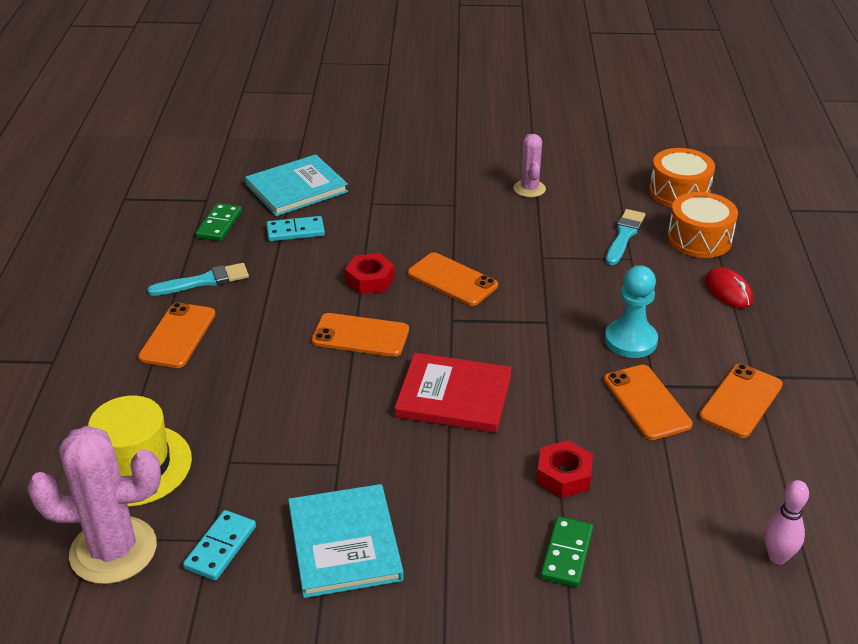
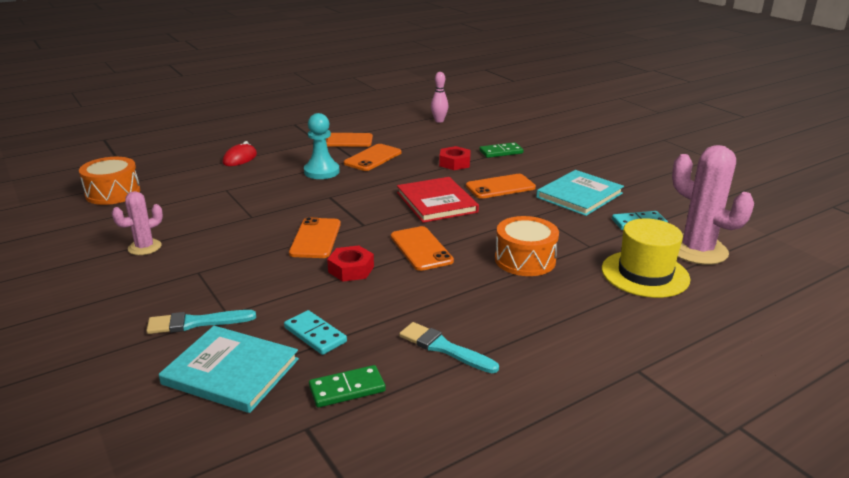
camera: 125 degrees left, 10 degrees down
(177, 336) = (523, 323): orange phone -> orange phone (500, 187)
(624, 235) = (196, 197): turquoise brush -> turquoise brush (196, 323)
(699, 239) = (180, 175): orange drum -> orange drum (525, 260)

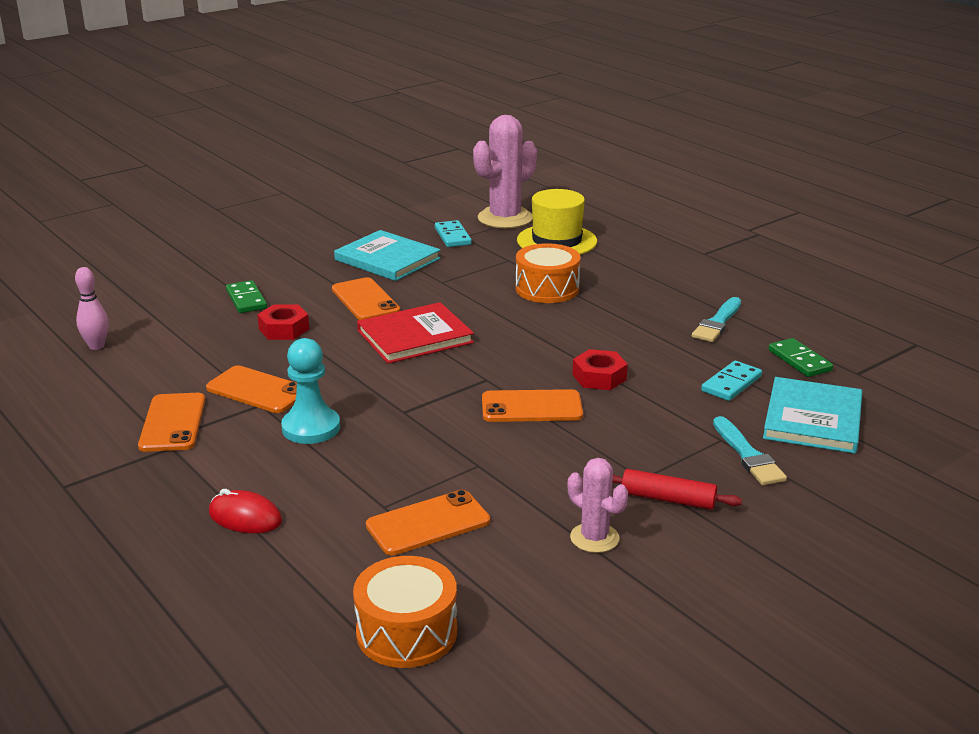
camera: 95 degrees left, 0 degrees up
(165, 278) = (668, 499): none -> red rolling pin
(421, 249) = (539, 341): orange phone -> orange phone (428, 523)

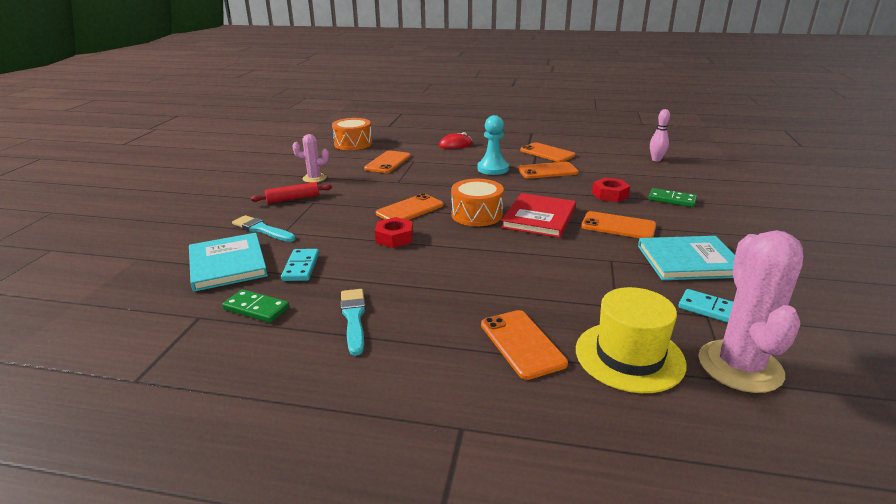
camera: 140 degrees right, 0 degrees up
(547, 289) = (532, 289): orange drum -> orange drum (477, 214)
(612, 267) = (522, 344): none -> orange phone

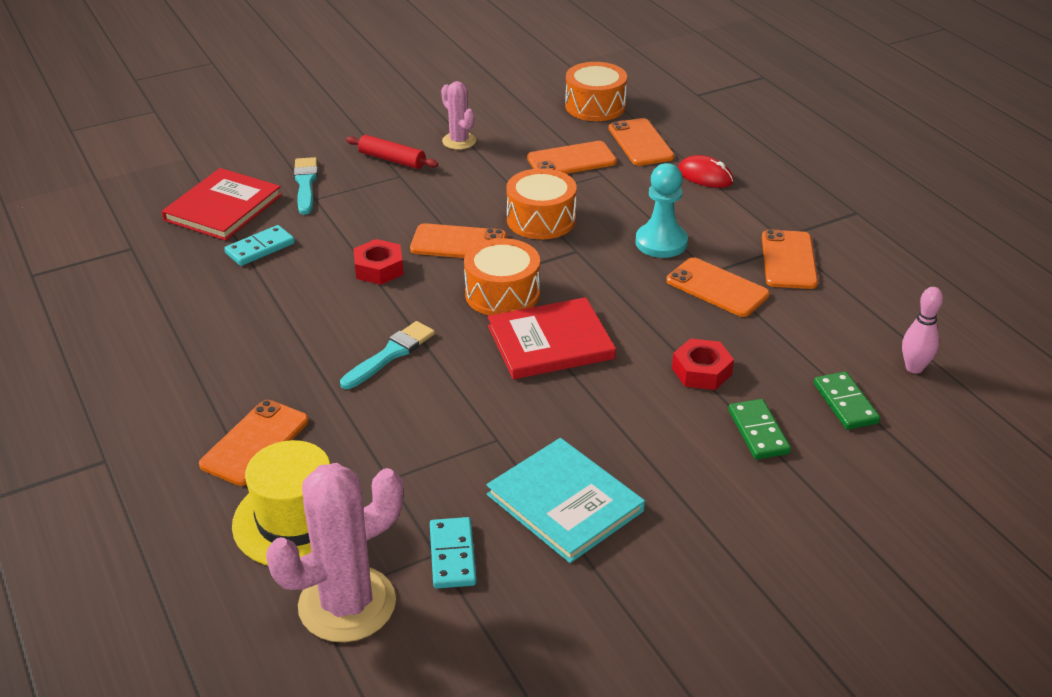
camera: 50 degrees right, 10 degrees up
(228, 264) = (223, 208): turquoise book -> red book
(256, 308) = (170, 267): green domino -> green domino (845, 403)
(353, 318) = (205, 326): turquoise brush -> turquoise brush (390, 354)
(426, 185) = (541, 219): none -> orange drum
(618, 226) = (603, 413): orange phone -> orange phone (640, 143)

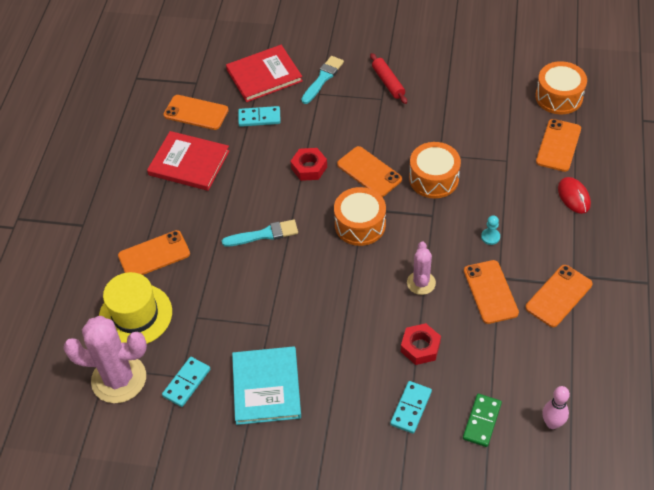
camera: 40 degrees right, 15 degrees up
(459, 141) = (442, 86): pink cactus -> pink cactus (421, 283)
(550, 342) = (355, 276): red book -> red book (189, 163)
(571, 160) = (498, 138): orange phone -> orange phone (196, 113)
(661, 242) = (490, 237): turquoise pawn -> turquoise pawn, size x0.49
(758, 432) = (411, 408): green domino -> turquoise domino

